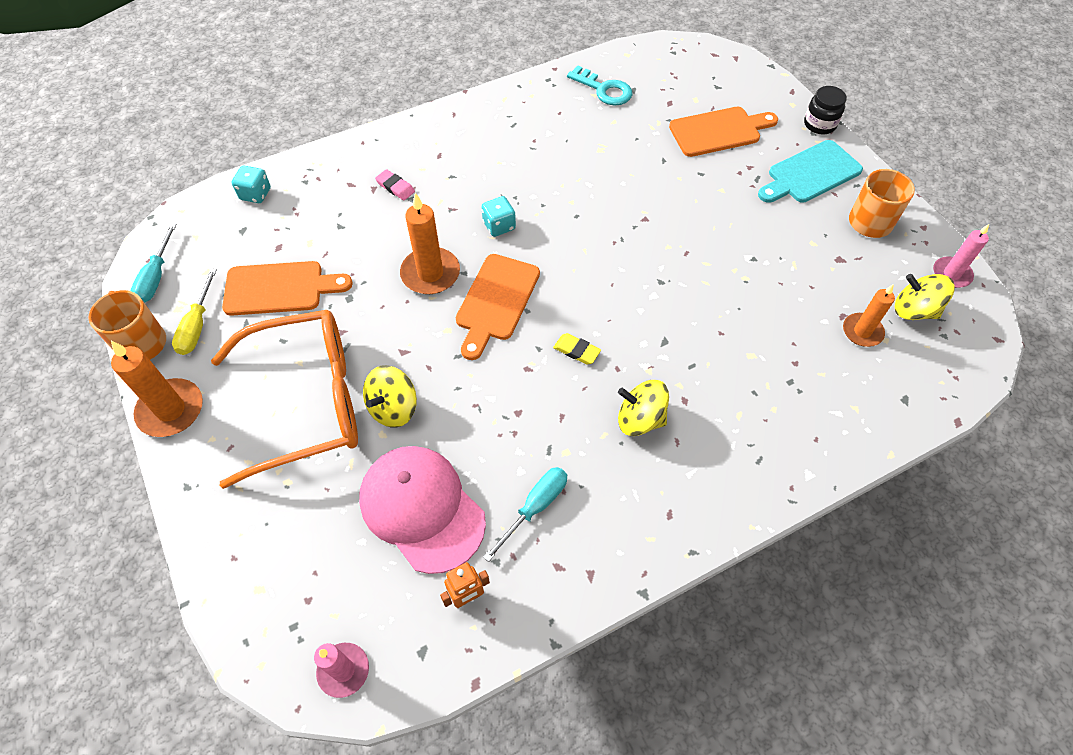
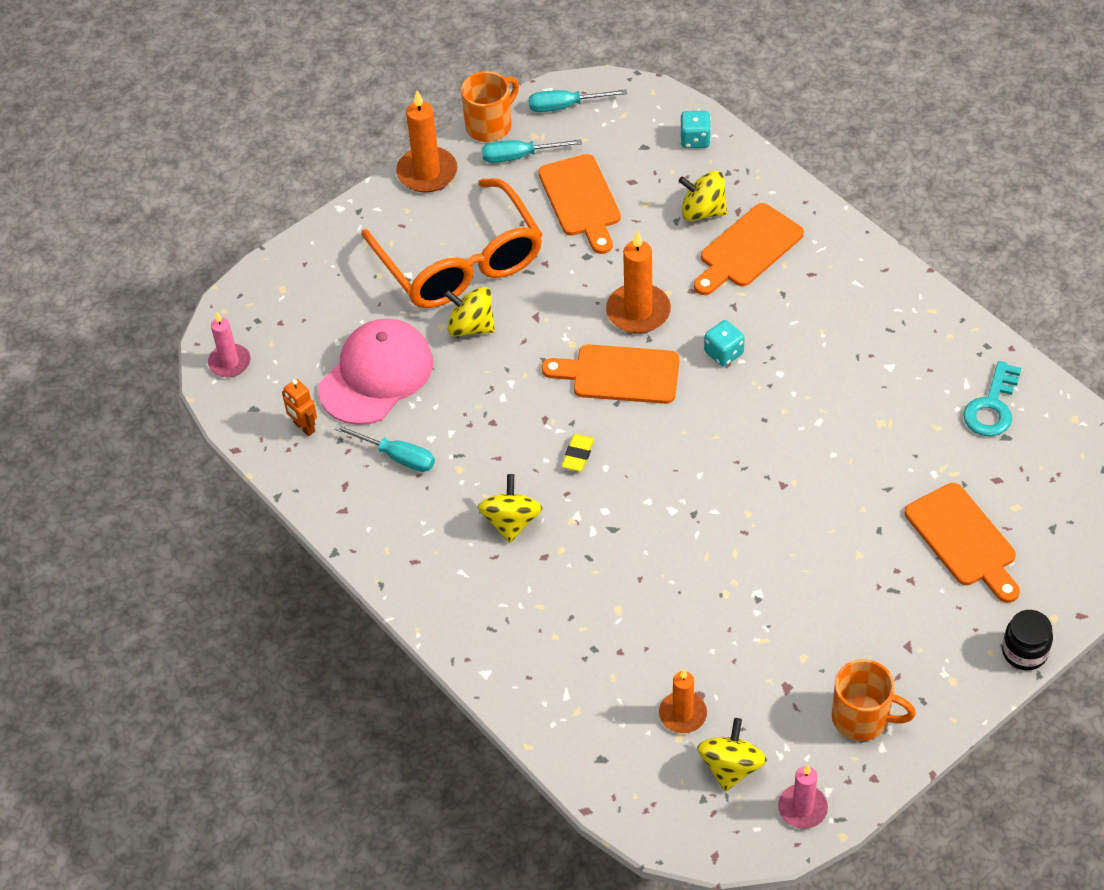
camera: 80 degrees right, 5 degrees down
(197, 326) = (519, 156): yellow screwdriver -> turquoise screwdriver
(339, 206) = (702, 211): none -> yellow spinning top
(395, 187) = (747, 249): pink eraser -> orange cutting board
(810, 174) = (923, 647): turquoise cutting board -> none

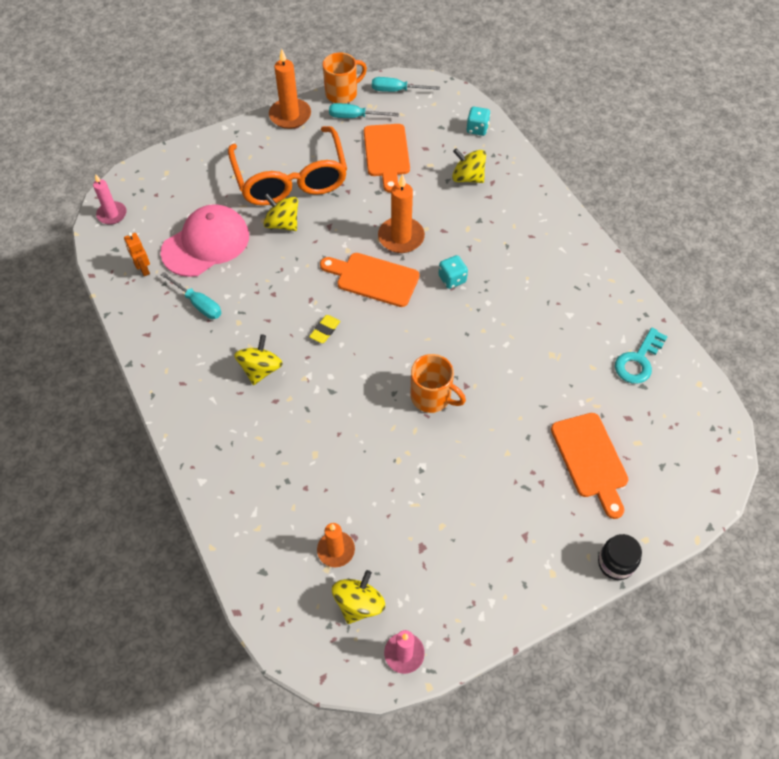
camera: 10 degrees right, 5 degrees up
(747, 249) = (491, 210): orange cutting board -> none
(862, 718) = (473, 587): orange mug -> orange mug (432, 397)

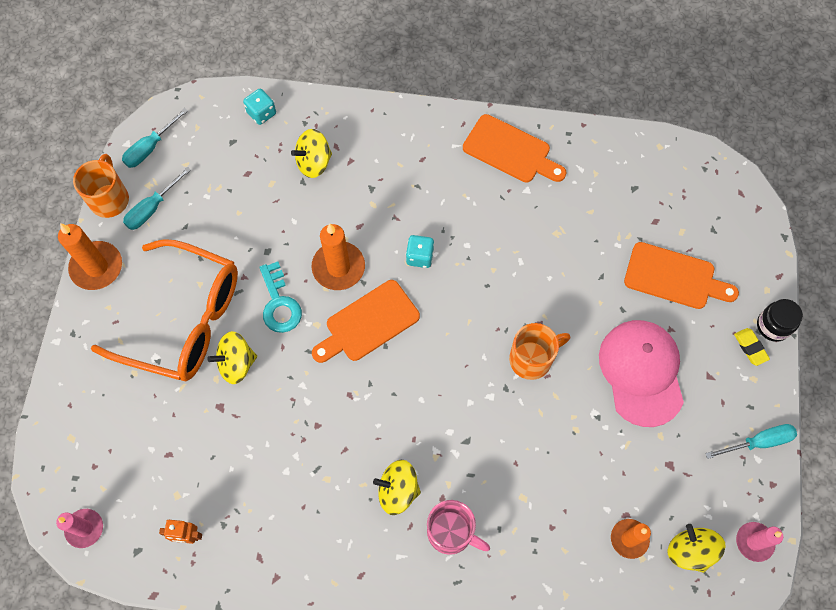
camera: 55 degrees left, 10 degrees up
(198, 304) = (275, 505): turquoise screwdriver -> turquoise screwdriver (758, 442)
(206, 243) = (203, 453): pink cap -> pink cap (641, 372)
(253, 421) = (451, 532): none -> pink mug
(261, 369) = (397, 490): yellow spinning top -> yellow spinning top turned 45 degrees counterclockwise
(325, 330) = (395, 404): yellow eraser -> yellow eraser (750, 347)
(386, 154) = (226, 212): orange cutting board -> orange cutting board (510, 151)
(638, 360) = (608, 173): turquoise key -> turquoise key (279, 303)

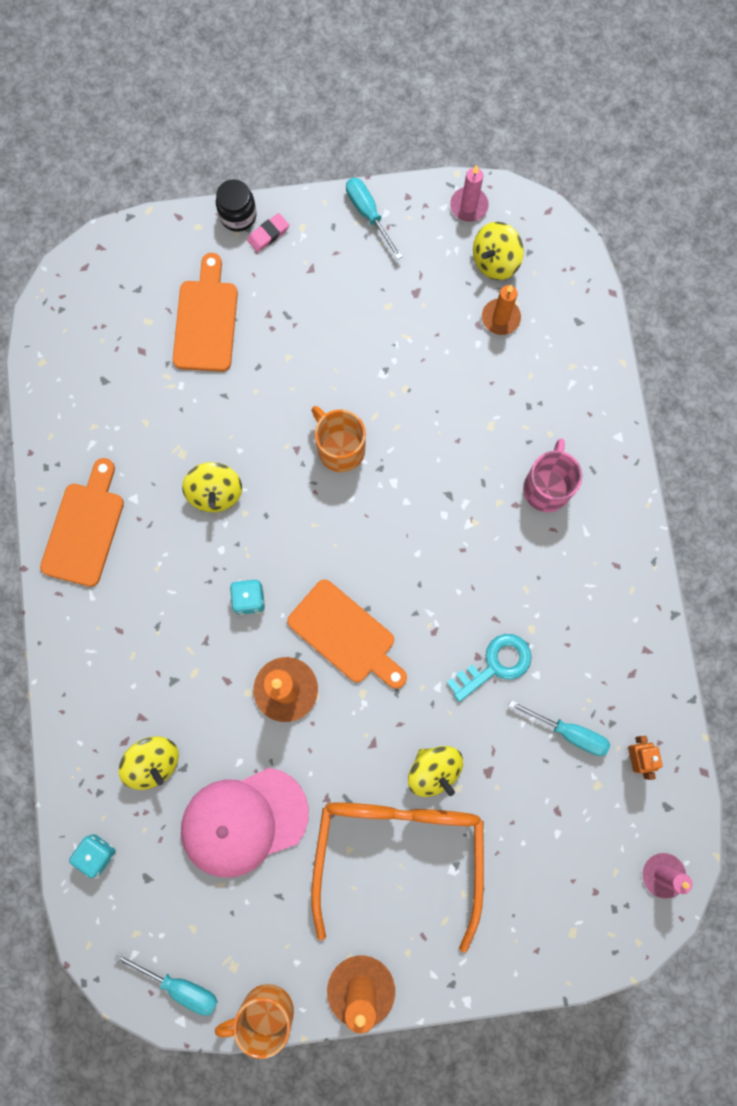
camera: 105 degrees left, 10 degrees up
(152, 208) = (265, 948): turquoise screwdriver -> turquoise screwdriver (568, 732)
(279, 303) = (349, 745): turquoise key -> turquoise key (495, 665)
(397, 490) = (521, 552): yellow spinning top -> yellow spinning top (215, 493)
(641, 372) = (325, 335): pink cap -> pink cap (244, 821)
(750, 347) = (268, 234): yellow eraser -> pink eraser

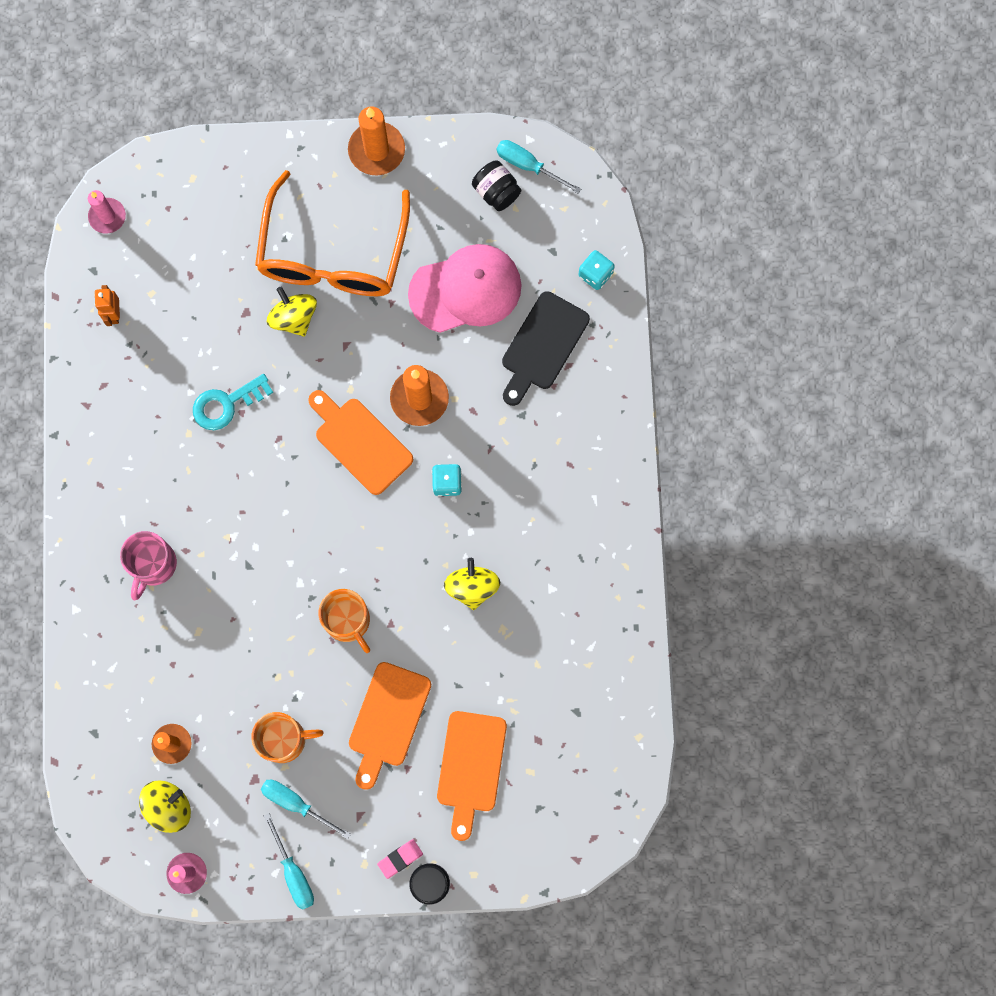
camera: 175 degrees left, 0 degrees up
(85, 528) = (599, 563): orange cutting board -> orange cutting board (387, 720)
(154, 762) = (542, 345): yellow spinning top -> black cutting board
(216, 947) = (496, 192): none -> black jar
(265, 1011) = (458, 140): orange mug -> orange mug (284, 739)
(568, 732) = (169, 340): turquoise screwdriver -> turquoise screwdriver (296, 804)

